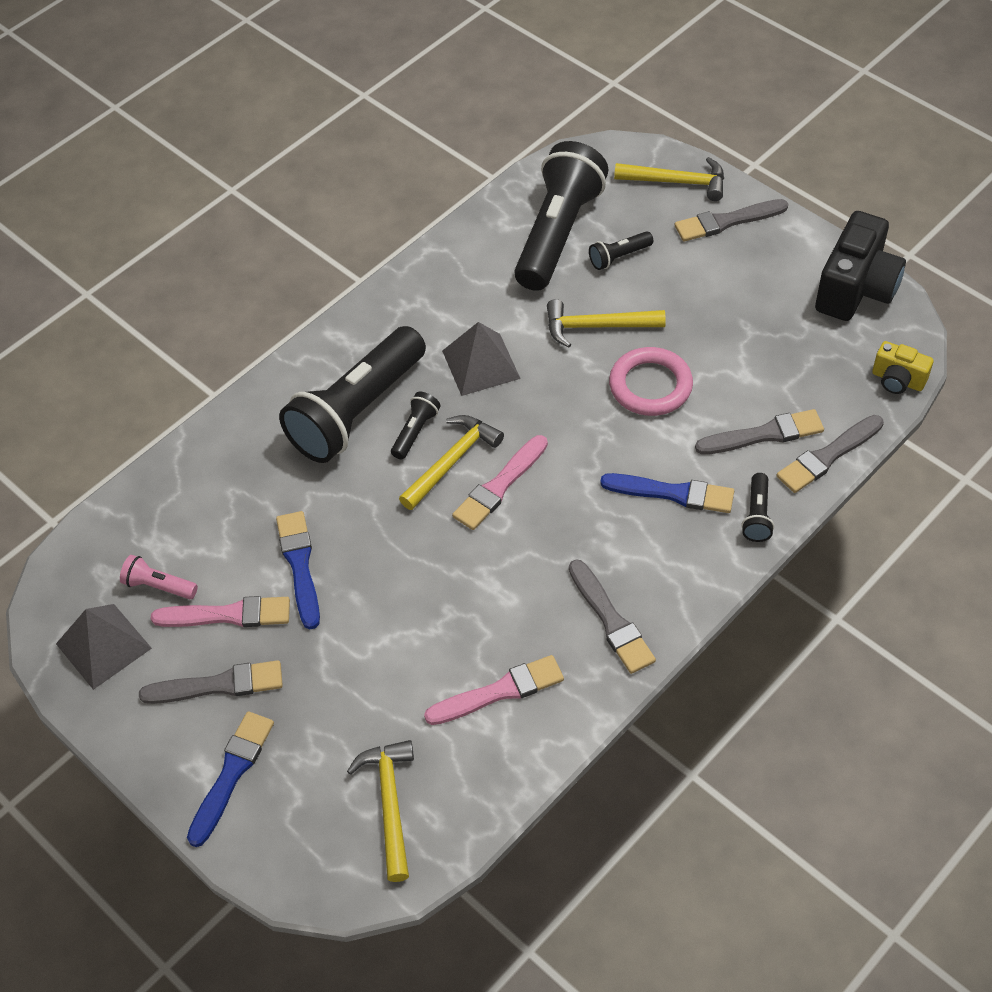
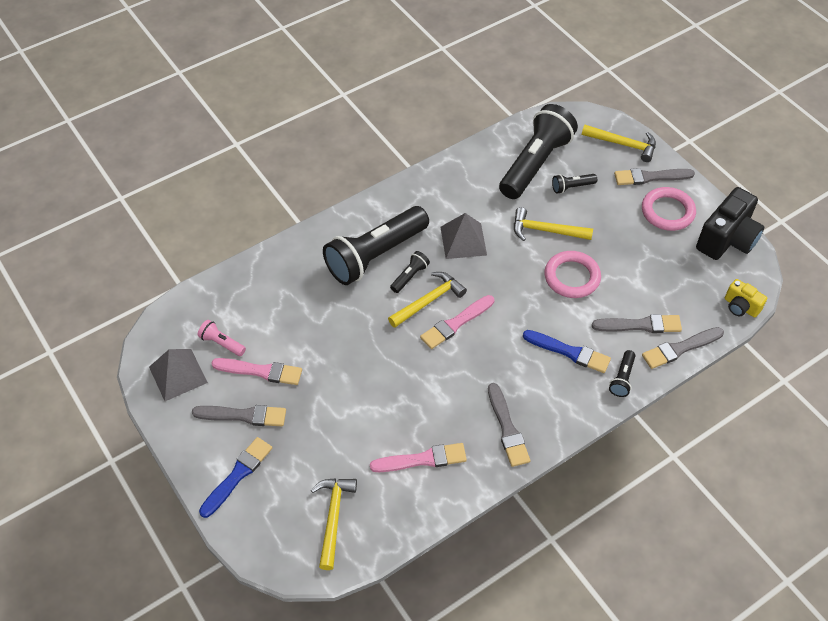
camera: 10 degrees right, 0 degrees up
(300, 565) = (314, 349): blue brush -> none
(763, 266) = (667, 211): none -> pink ring

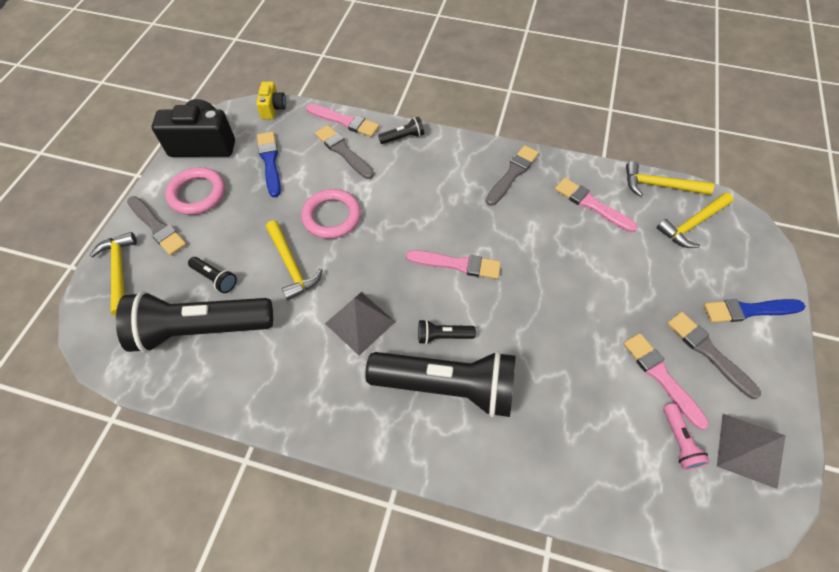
camera: 130 degrees left, 5 degrees up
(429, 301) = (454, 301): yellow hammer -> yellow hammer (659, 185)
(569, 352) = (410, 177): blue brush -> blue brush (270, 162)
(680, 348) = (344, 121): grey brush -> pink brush

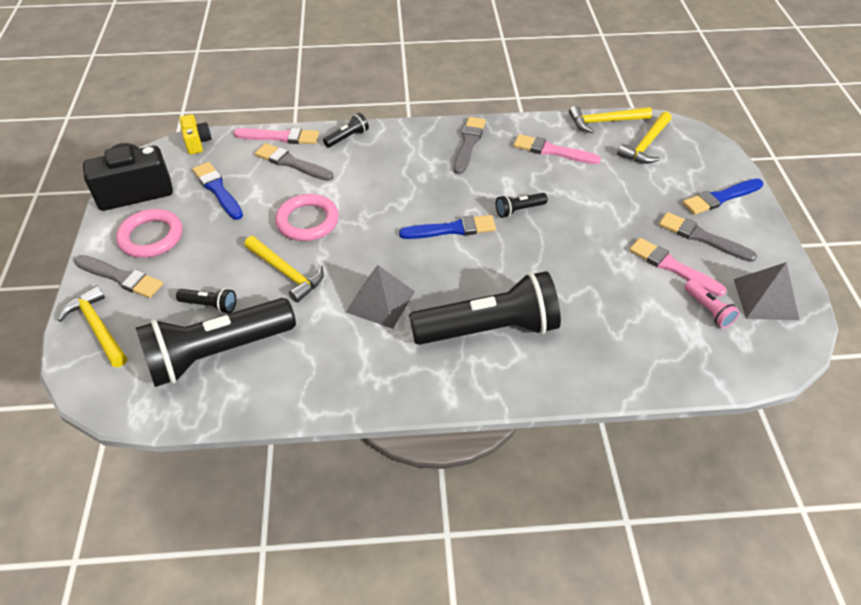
camera: 20 degrees left, 10 degrees down
(443, 336) = (466, 290): black flashlight -> black flashlight (519, 210)
(457, 264) = (451, 229): pink brush -> blue brush

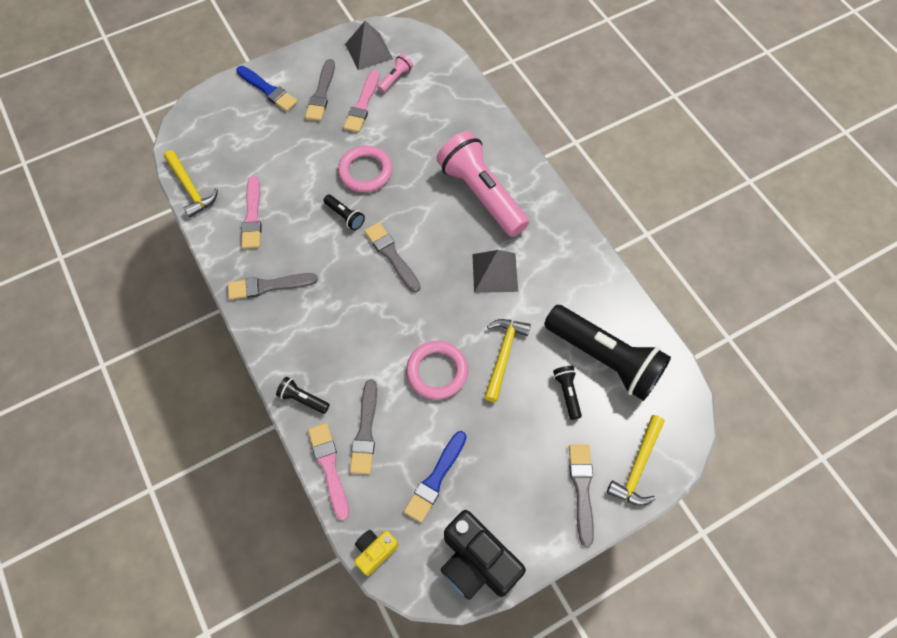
camera: 115 degrees left, 15 degrees up
(151, 237) = (525, 498): pink ring -> pink ring (365, 171)
(451, 229) = (391, 255): blue brush -> grey brush
(489, 328) = (481, 194): black flashlight -> pink flashlight
(646, 145) = (215, 150): yellow hammer -> none

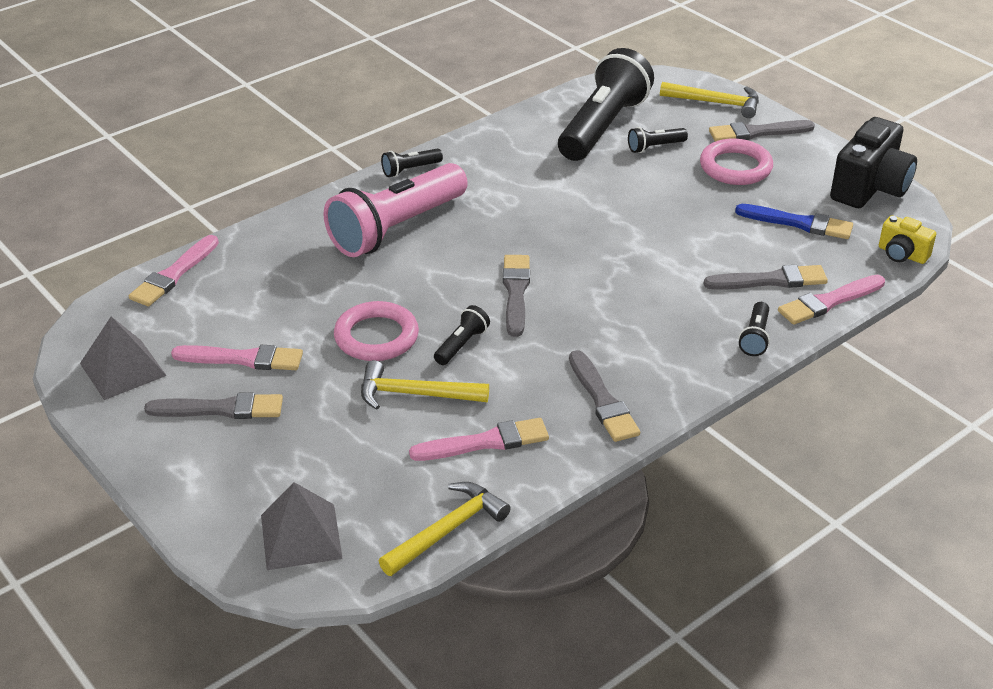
camera: 100 degrees left, 25 degrees down
(268, 90) = (215, 476): blue brush -> none
(391, 255) = (516, 292): grey brush -> grey brush turned 135 degrees clockwise
(395, 78) = (185, 332): pink flashlight -> none
(437, 371) = (669, 236): pink ring -> pink ring (735, 167)
(454, 73) = (174, 274): none -> pink brush
(495, 272) = (516, 207): grey pyramid -> grey pyramid (301, 536)
(503, 355) = (626, 192): yellow hammer -> yellow hammer (415, 394)
(555, 210) = (410, 170): none -> black flashlight

